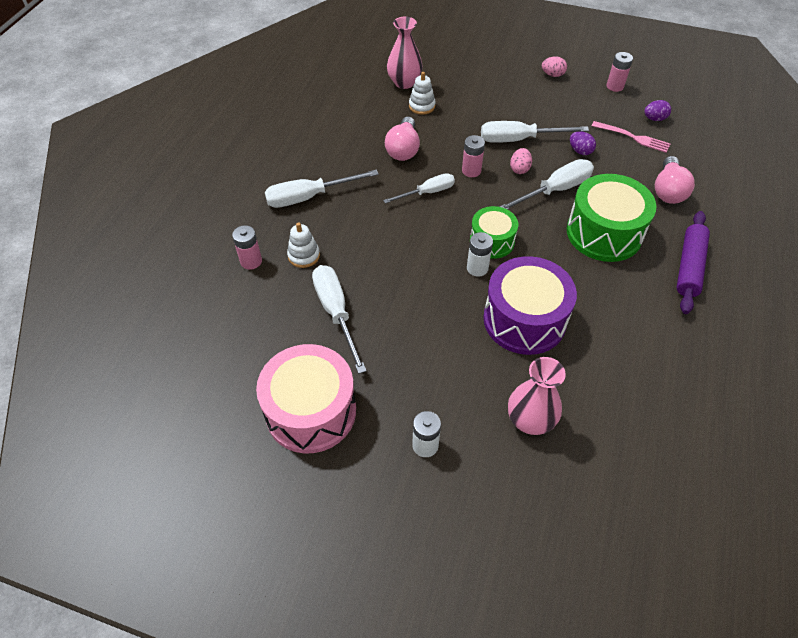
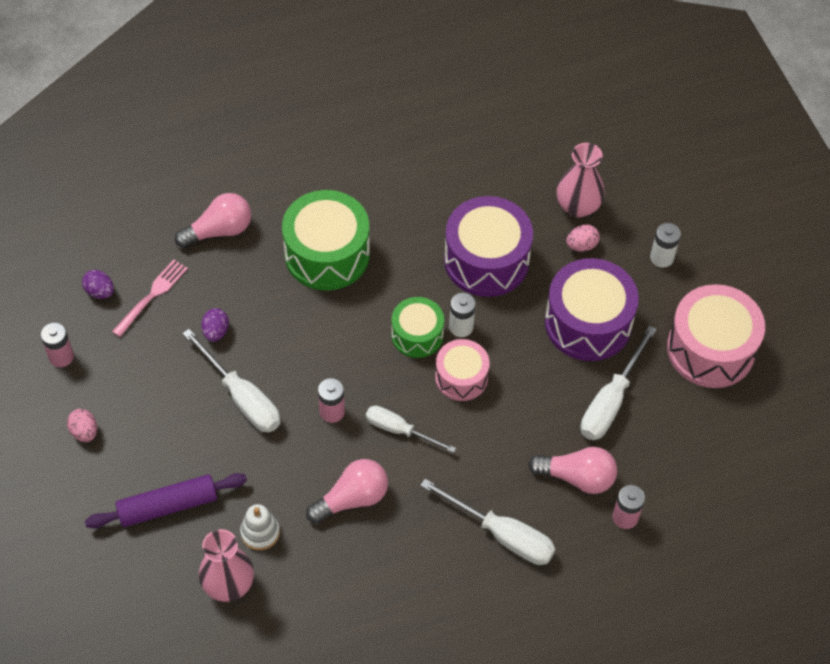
camera: 130 degrees left, 5 degrees up
(304, 256) = (577, 477): white stacking toy -> pink light bulb
(411, 345) = (588, 323): none -> purple drum
(436, 244) = (461, 377): none -> pink drum
(519, 169) = (292, 370): pink egg -> pink egg (581, 245)
(555, 190) = (299, 322): white screwdriver -> none
(633, 137) = (152, 296): pink fork -> pink fork turned 45 degrees clockwise
(689, 267) = (316, 174): purple rolling pin -> purple rolling pin (168, 506)

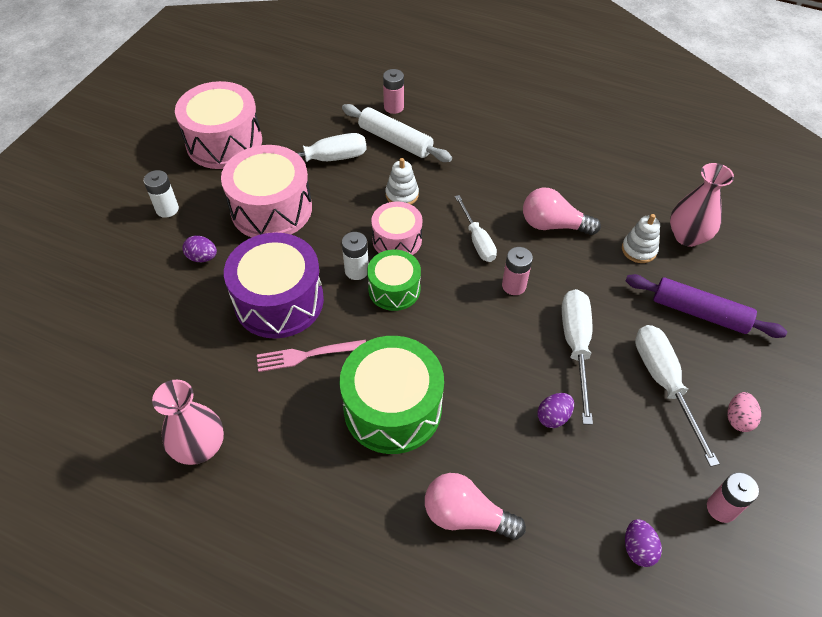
camera: 135 degrees left, 5 degrees down
(152, 296) = (587, 500): pink fork -> pink fork (307, 355)
(502, 535) = (476, 145): white screwdriver -> white screwdriver (664, 383)
(505, 423) = (402, 195): none -> white stacking toy
(577, 477) = (395, 140): pink light bulb -> white rolling pin
(578, 206) = (163, 285): pink vase -> pink vase (200, 447)
(581, 245) = (202, 257): pink egg -> purple egg
(588, 323) = (271, 209): purple drum -> pink drum

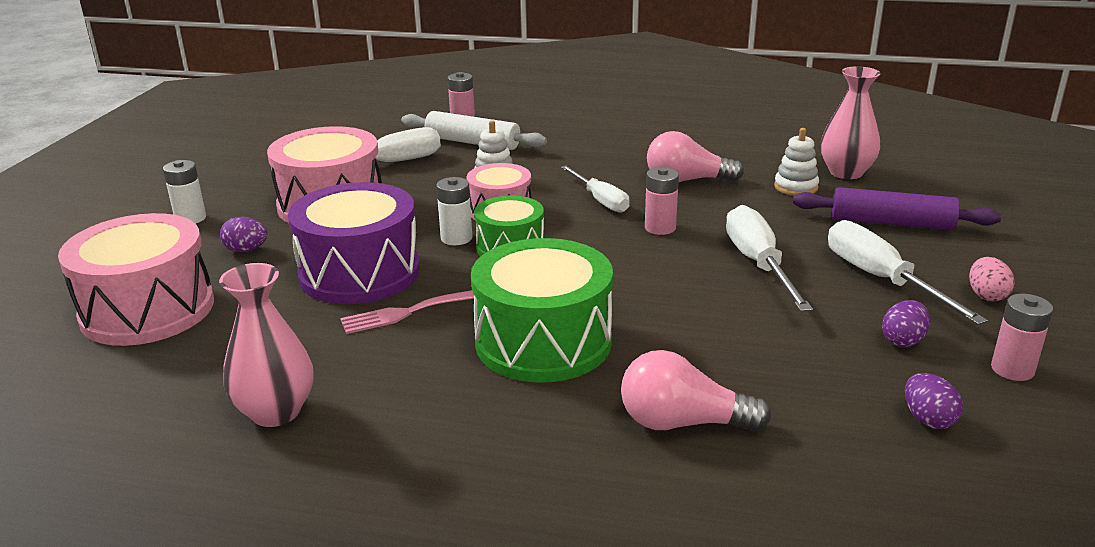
camera: 10 degrees left, 25 degrees down
(224, 142) = (257, 163): pink drum -> pink drum (147, 310)
(553, 417) = (758, 322): purple egg -> purple egg (903, 340)

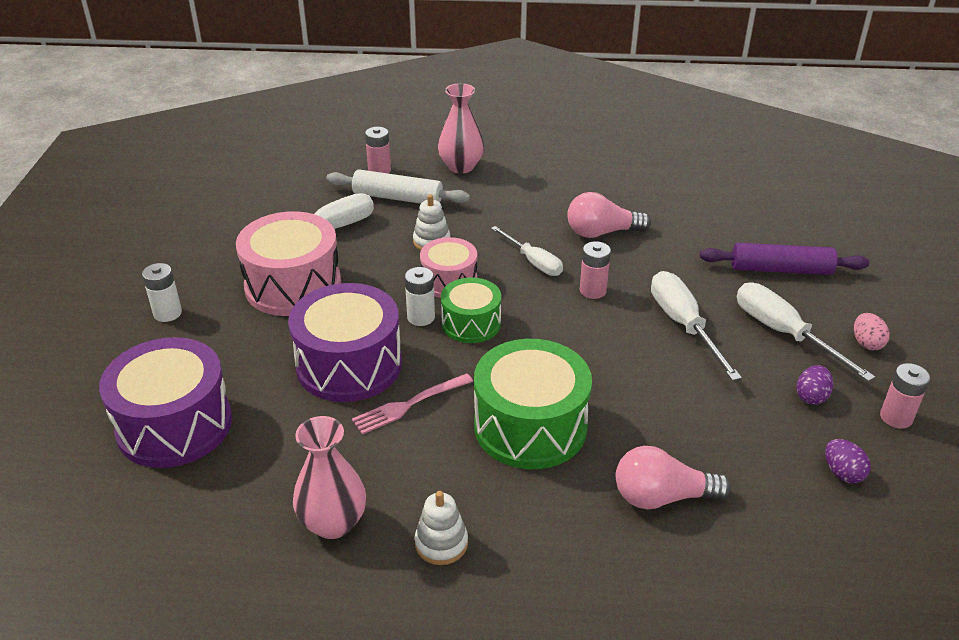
camera: 10 degrees left, 10 degrees up
(147, 310) = (174, 425): pink drum -> purple drum
(246, 250) = (236, 347): purple egg -> none
(796, 187) = (695, 234): white stacking toy -> white stacking toy (441, 543)
(846, 172) = (733, 213): pink vase -> pink vase (461, 167)

